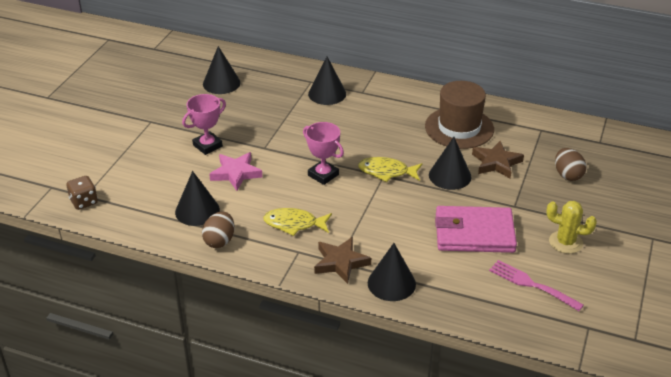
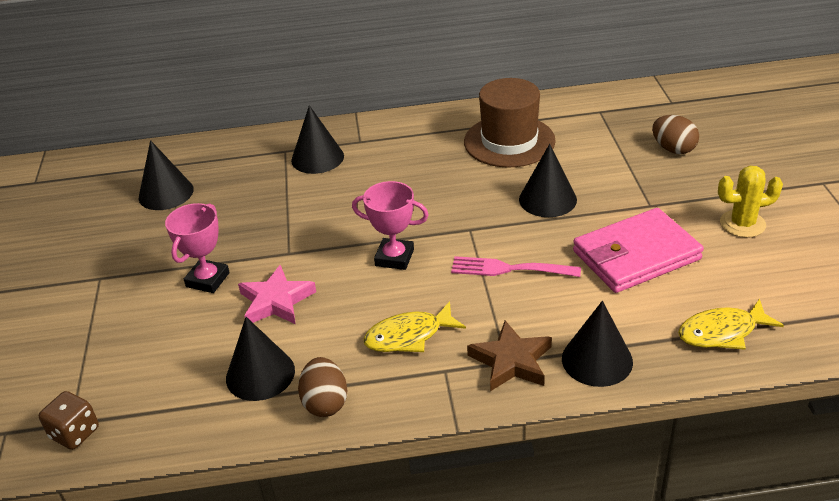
camera: 25 degrees left, 0 degrees up
(386, 172) = (470, 223): yellow fish -> yellow fish (722, 332)
(496, 163) = (586, 165): brown star -> none
(531, 284) = (754, 289): pink fork -> pink fork (509, 269)

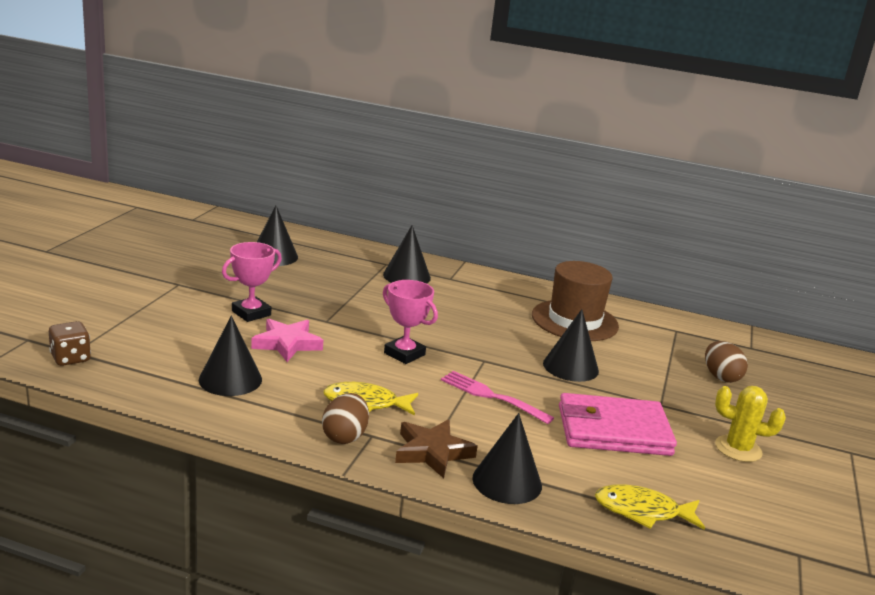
camera: 20 degrees right, 15 degrees down
(325, 402) = (259, 415): brown egg -> brown egg (345, 436)

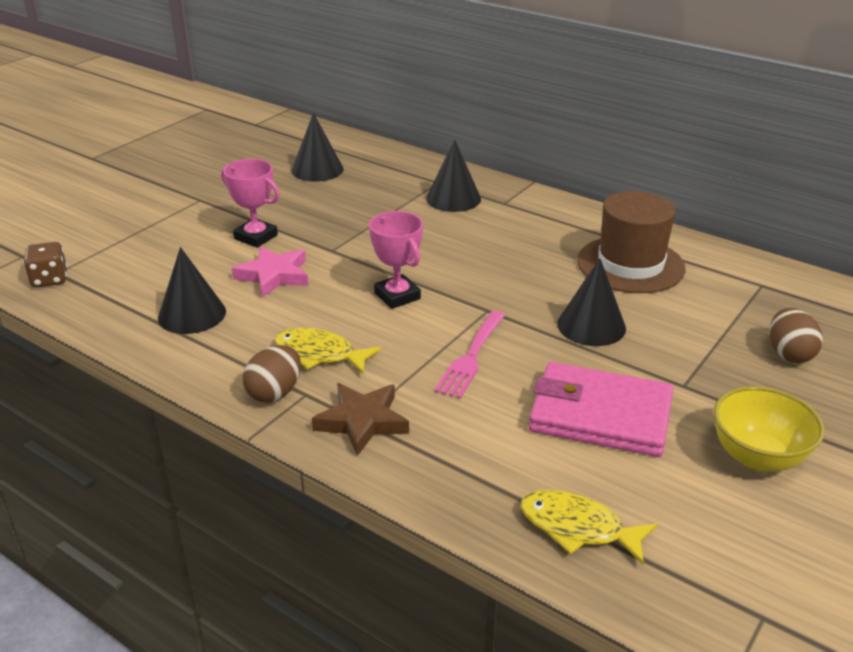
camera: 20 degrees right, 10 degrees up
(251, 313) = (256, 237): pink trophy -> pink trophy turned 60 degrees clockwise
(491, 396) = (471, 357): pink fork -> pink fork turned 120 degrees counterclockwise
(507, 481) = (429, 468): black cone -> none
(738, 449) = (758, 457): yellow cactus -> yellow bowl

